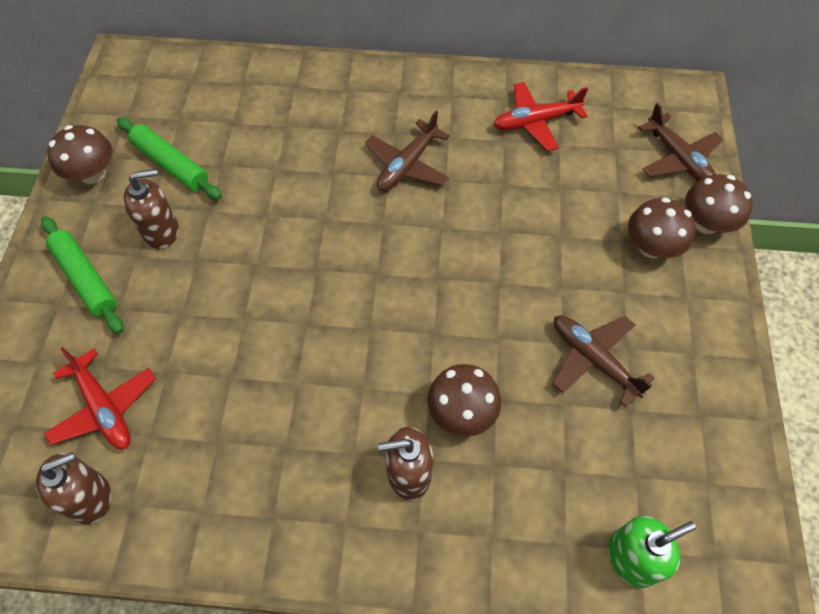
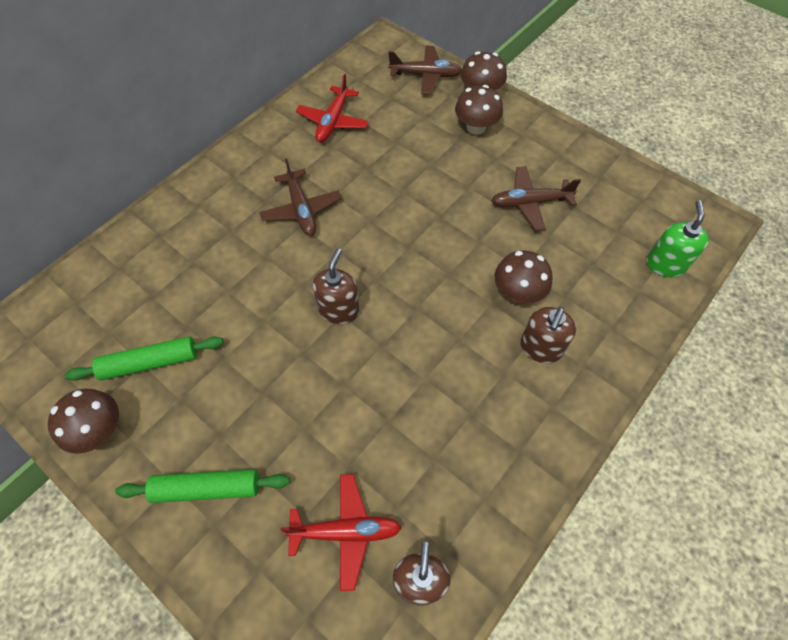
camera: 55 degrees left, 0 degrees up
(161, 231) = (211, 404): brown soap dispenser -> brown soap dispenser (339, 310)

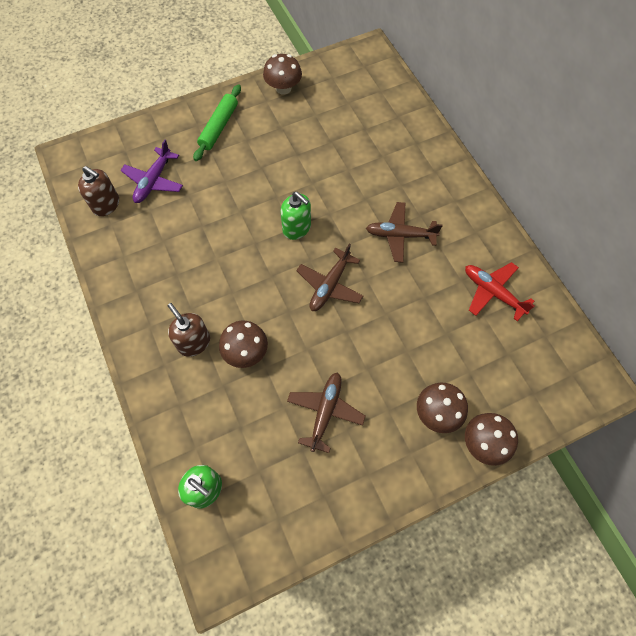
camera: 115 degrees right, 5 degrees up
(150, 362) = (314, 118): green rolling pin -> none
(339, 310) = (297, 228): brown soap dispenser -> green soap dispenser
(346, 531) = (154, 181): red plane -> purple plane
(426, 75) = (530, 402): brown plane -> brown plane (330, 285)

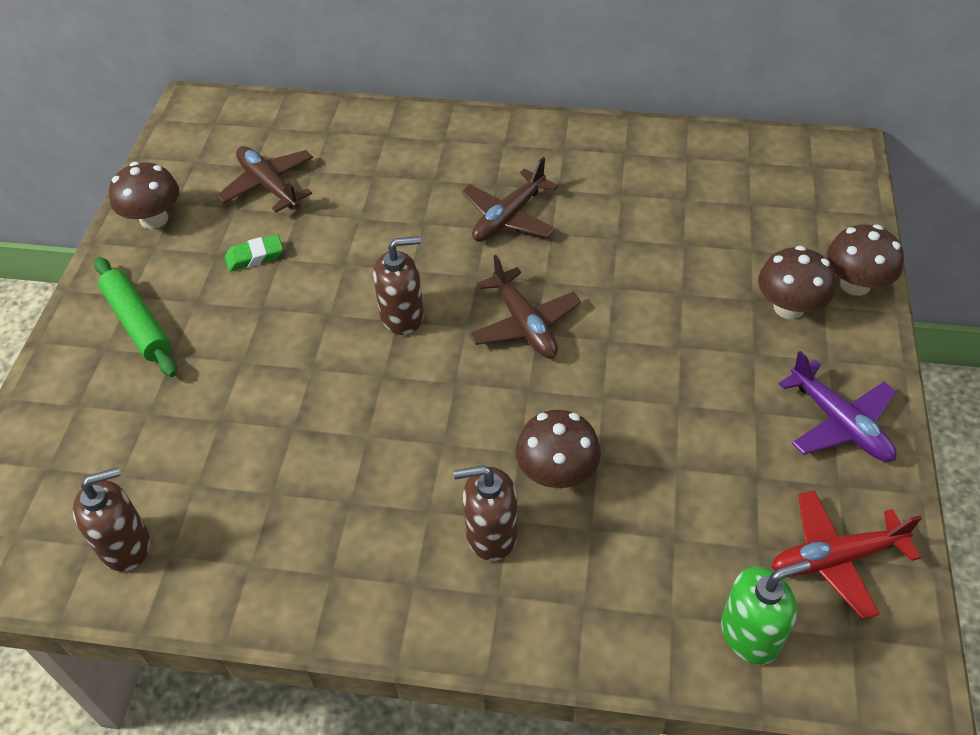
camera: 55 degrees left, 15 degrees down
(154, 181) = (149, 454): purple plane -> purple plane (839, 423)
(290, 143) = (255, 257): none -> green eraser
(297, 228) = (402, 316): green soap dispenser -> brown soap dispenser
(325, 412) = (714, 422): brown plane -> brown plane (268, 185)
(492, 292) = (659, 176): red plane -> red plane (835, 558)

